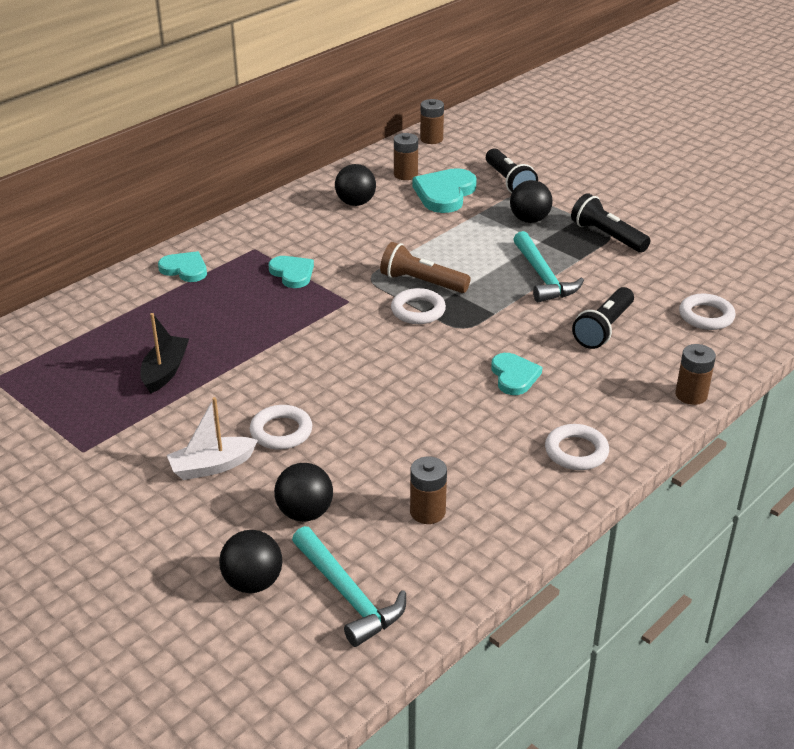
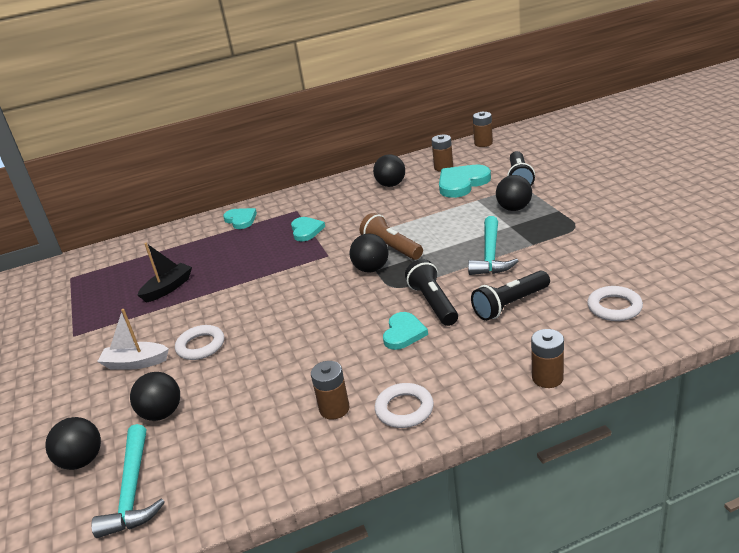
camera: 30 degrees right, 5 degrees down
(418, 310) = (371, 269): white ring -> black ball
(427, 512) = (246, 434): brown battery -> brown battery (334, 409)
(607, 236) = (571, 228): black flashlight -> black flashlight (433, 303)

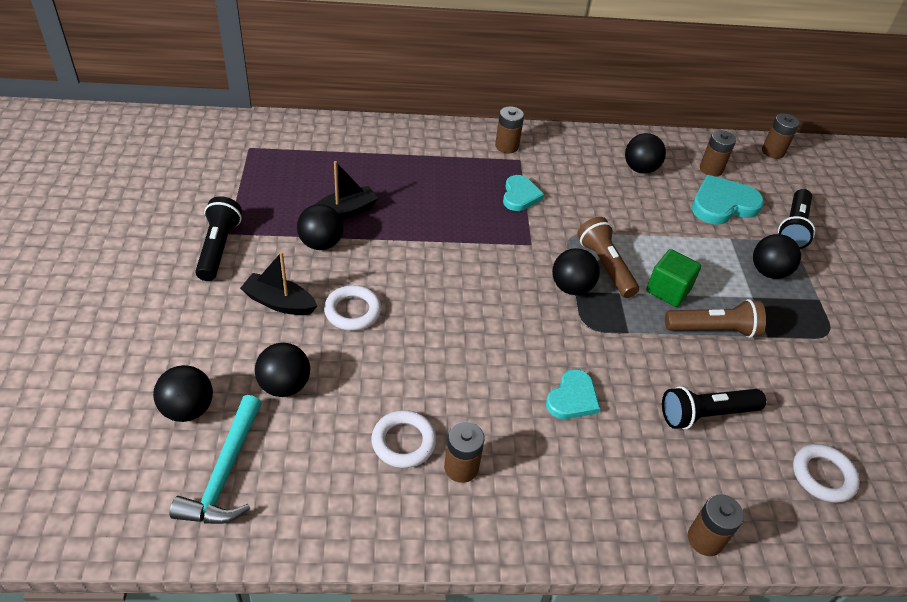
camera: 10 degrees right, 15 degrees up
(135, 363) = (279, 302): white boat -> black boat
(156, 314) = (321, 243): none -> black ball
(241, 220) = (454, 146): turquoise heart -> none
(282, 206) = (506, 146): none -> brown battery
(404, 409) = (534, 505): white ring -> white ring (403, 442)
(433, 303) = (621, 370): black flashlight -> black flashlight (218, 248)
(446, 244) = (668, 290): none -> green cube
(490, 254) = (713, 329): turquoise hammer -> brown flashlight

